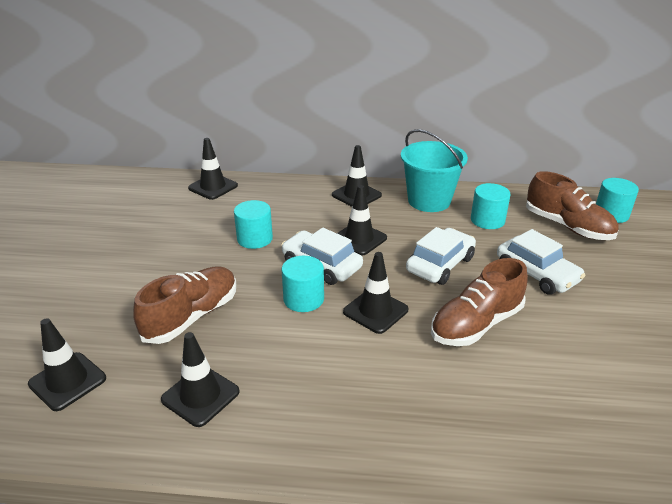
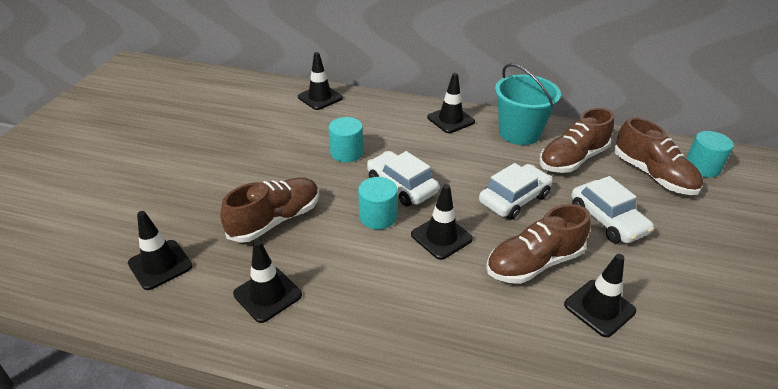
camera: 10 degrees right, 5 degrees up
(359, 239) = (443, 164): black traffic cone -> black traffic cone (599, 308)
(487, 220) = (572, 159): turquoise cylinder -> brown shoe

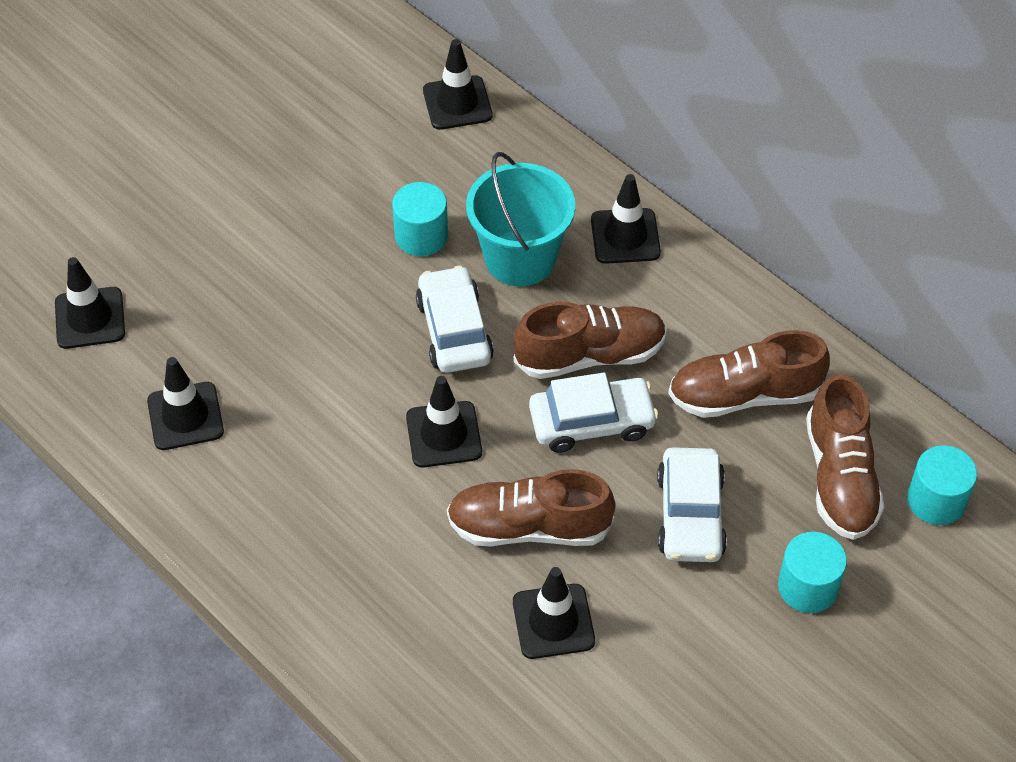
camera: 30 degrees right, 15 degrees up
(275, 220) = (255, 312): brown shoe -> brown shoe (590, 355)
(378, 217) = (386, 366): turquoise cylinder -> turquoise cylinder (808, 587)
(519, 133) = (710, 309): turquoise bucket -> turquoise bucket (520, 258)

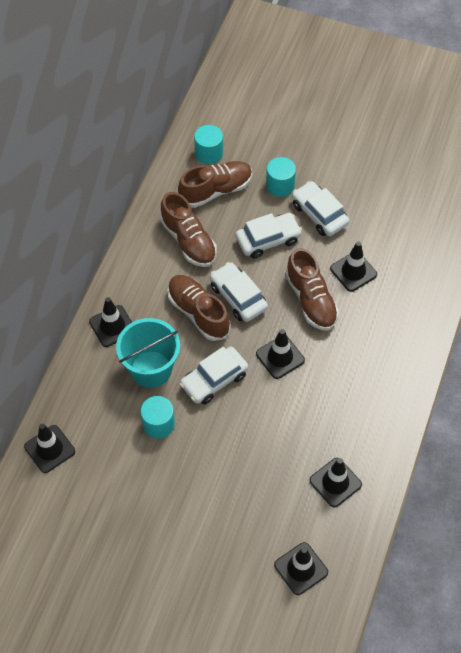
camera: 115 degrees left, 5 degrees up
(709, 624) = (319, 214): none -> white car

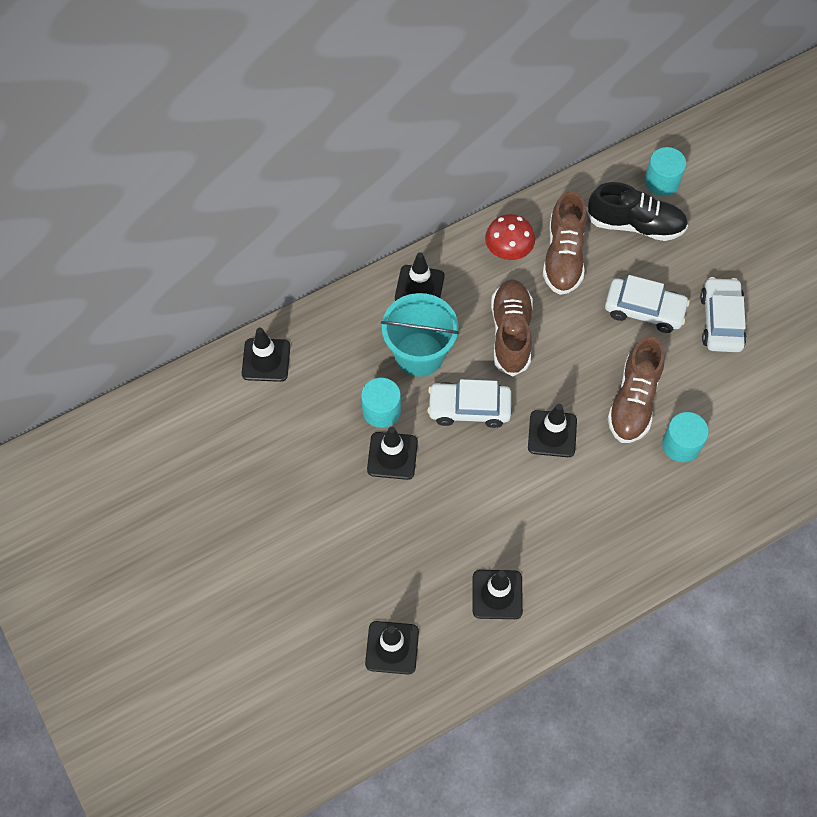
camera: 40 degrees right, 5 degrees up
(150, 262) = (508, 251): none -> red mushroom
(216, 190) = (635, 224): brown shoe -> black shoe
(238, 297) = (563, 345): white car -> none
(280, 185) = (706, 263): turquoise cylinder -> turquoise cylinder (681, 444)
(353, 271) = (703, 404): black traffic cone -> black traffic cone (392, 456)

